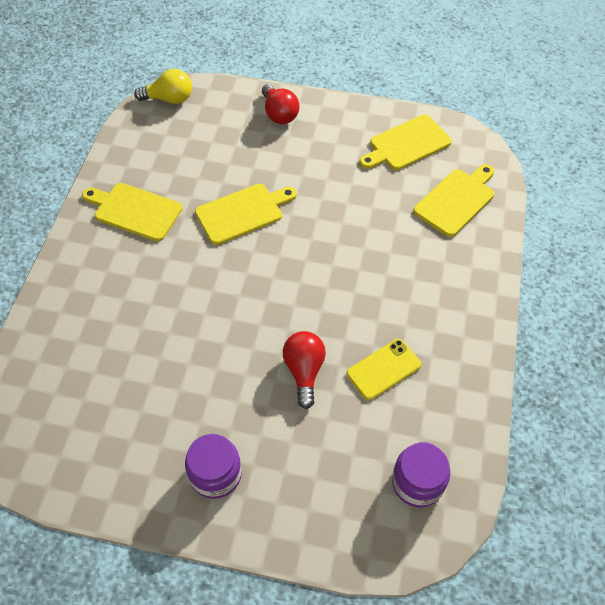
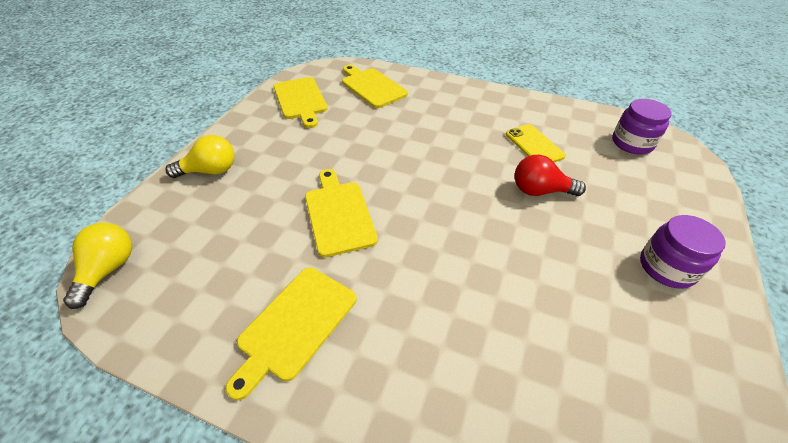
camera: 80 degrees left, 10 degrees down
(279, 114) = (210, 171): red light bulb -> yellow light bulb

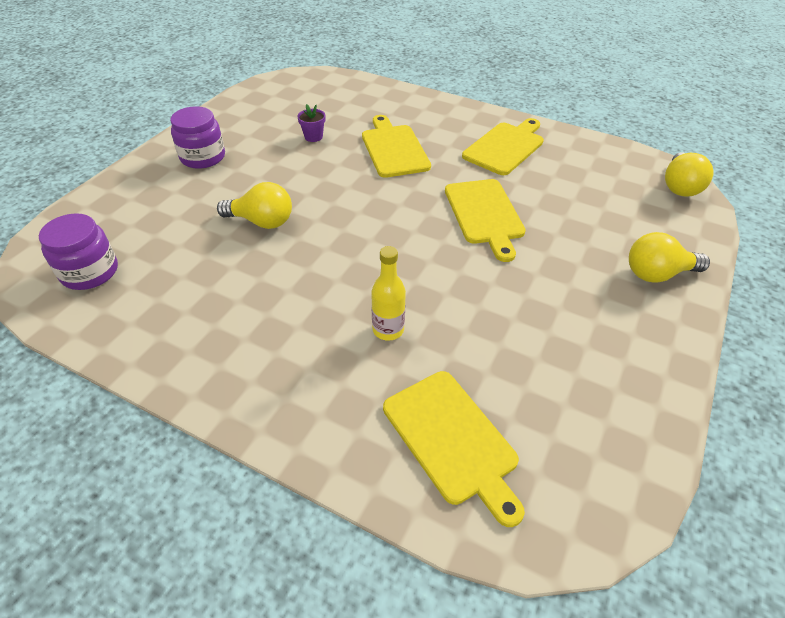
camera: 175 degrees left, 0 degrees up
(300, 100) = (588, 408): yellow cutting board -> yellow cutting board (394, 149)
(412, 125) = (388, 330): none -> yellow bottle
(534, 145) = (225, 279): yellow phone -> none
(540, 191) = (262, 222): red light bulb -> yellow light bulb
(560, 321) = (313, 137): none -> purple flower pot

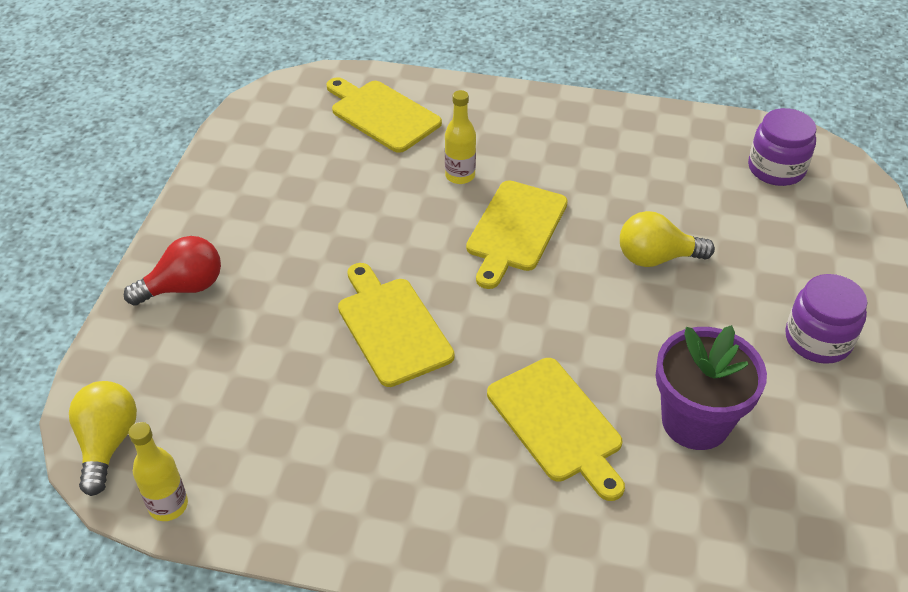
camera: 165 degrees right, 0 degrees up
(313, 137) = (695, 421): purple flower pot -> purple flower pot, size x2.26
(505, 147) = (380, 473): yellow cutting board -> yellow cutting board (515, 230)
(630, 154) = (168, 505): none -> yellow bottle
(657, 274) = (184, 287): yellow light bulb -> red light bulb

